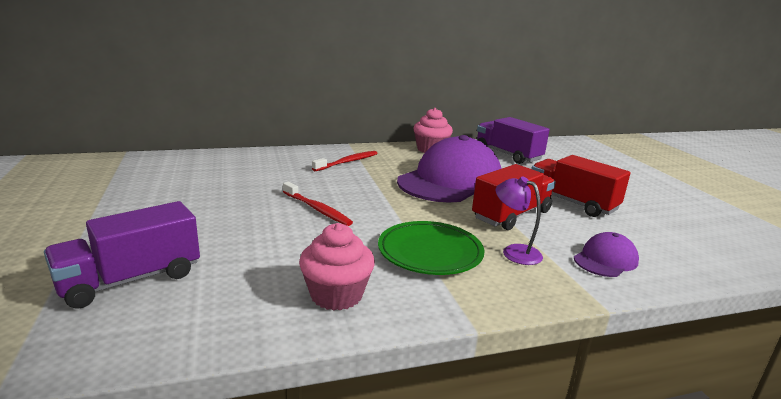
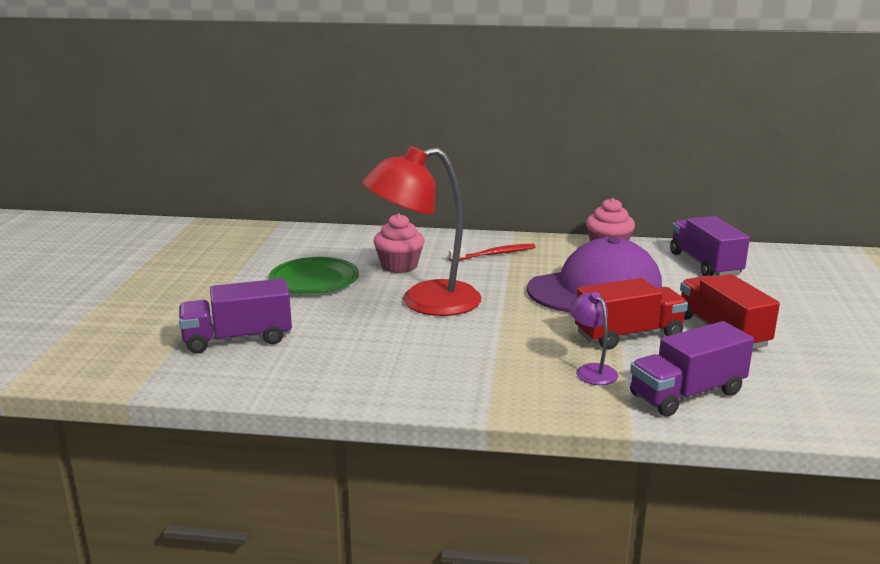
camera: 25 degrees right, 0 degrees up
(317, 209) = (424, 302): red toothbrush -> red lamp
(336, 295) = (388, 378): pink cupcake -> pink cupcake (399, 266)
(430, 252) = (502, 357): green plate -> green plate (314, 280)
(605, 260) = (687, 394): purple cap -> purple truck

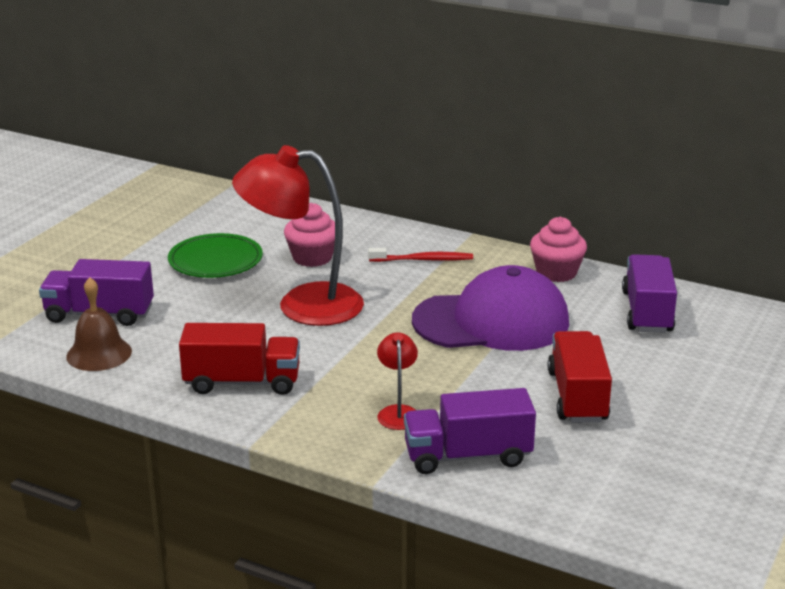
camera: 20 degrees right, 5 degrees up
(265, 372) = (99, 353): none -> brown bell
(591, 370) = (398, 412): purple lamp -> red lamp
(629, 335) = (473, 381): red truck -> red truck (242, 382)

